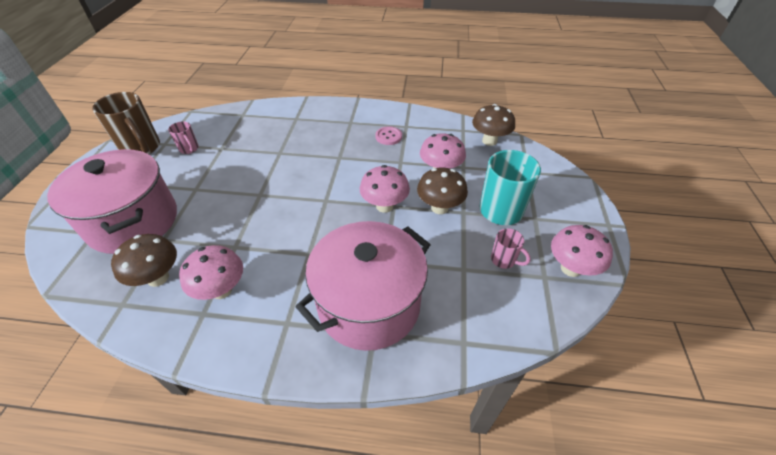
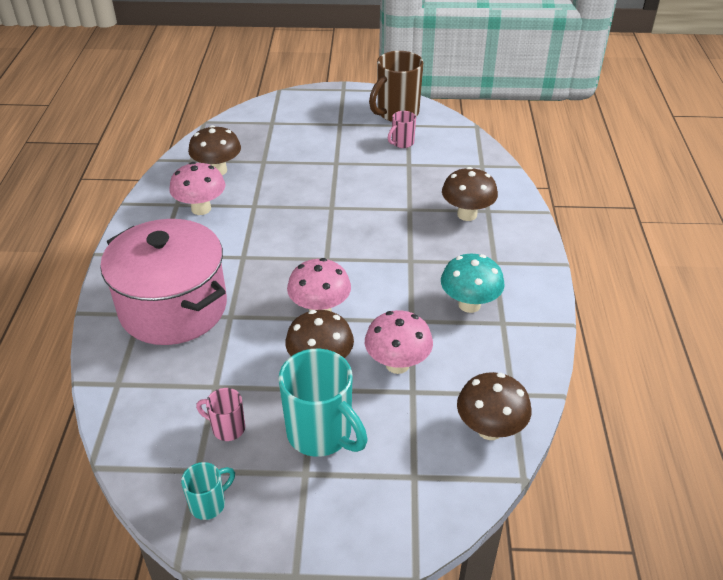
camera: 85 degrees right, 5 degrees down
(133, 222) = (286, 139): pink pot -> none
(297, 127) = (467, 214): none -> brown mushroom
(388, 136) = (469, 304): pink button -> turquoise mushroom
(504, 260) = (227, 428): pink mug -> pink mug turned 75 degrees clockwise
(571, 268) = (209, 504): pink mushroom -> turquoise mug

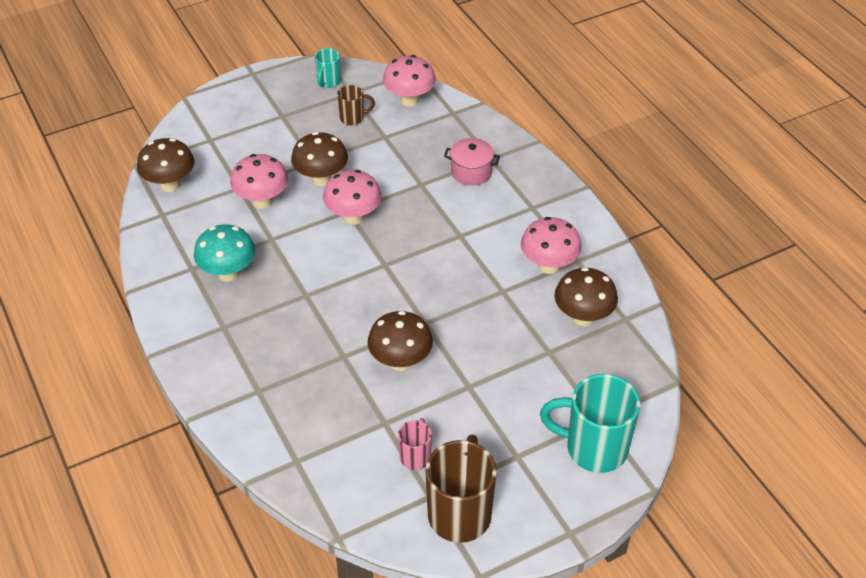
camera: 150 degrees right, 5 degrees up
(144, 424) = (409, 100): none -> pink mushroom
(173, 308) = (471, 172): pink pot -> pink pot, size x0.43
(227, 428) = (353, 118): pink mug -> brown mug
(321, 434) = (287, 138): turquoise mug -> turquoise mug (593, 448)
(467, 214) = (278, 375): brown mushroom -> brown mushroom (400, 361)

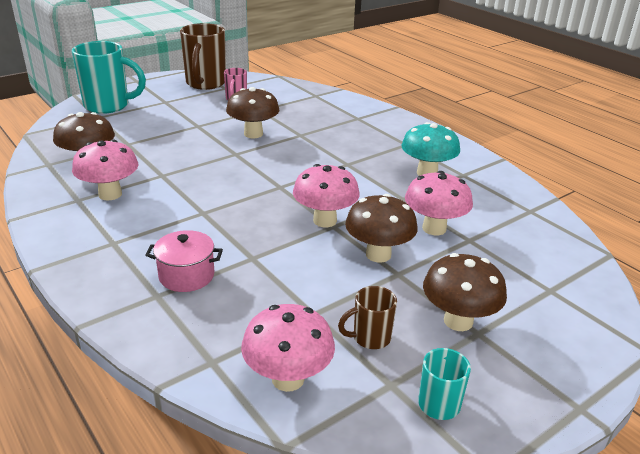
camera: 170 degrees right, 15 degrees down
(170, 185) = (549, 237): brown mushroom -> brown mushroom (458, 321)

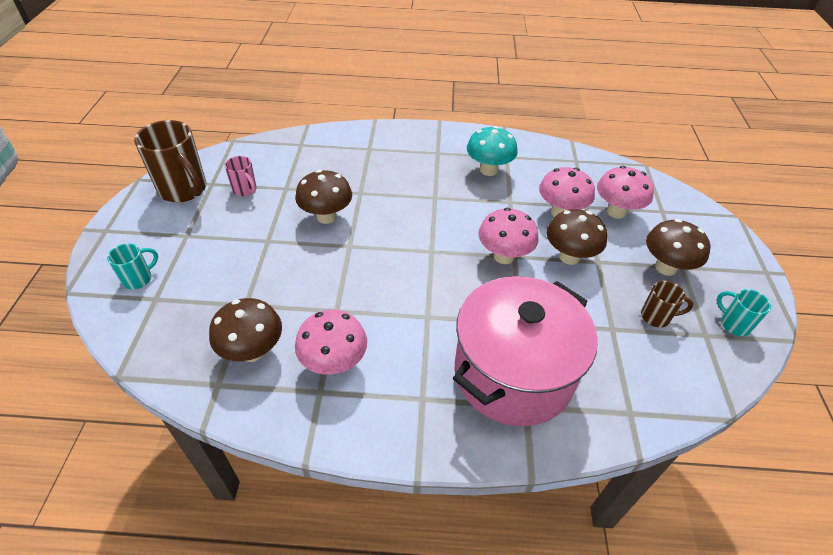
camera: 50 degrees left, 15 degrees up
(109, 106) = (139, 279): turquoise mug -> turquoise mug, size x0.51
(186, 276) = (513, 374): pink pot -> pink pot, size x2.33
(288, 379) = (673, 381): pink mushroom -> pink mushroom (616, 212)
(370, 338) = (656, 317): brown mug -> brown mug turned 105 degrees counterclockwise

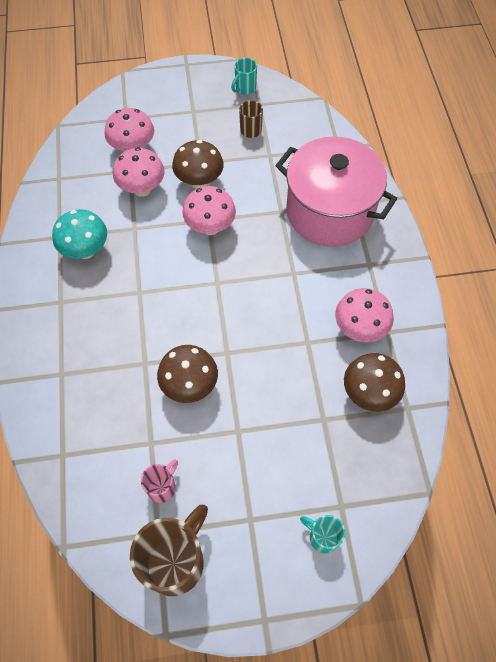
camera: 100 degrees left, 15 degrees up
(666, 267) = (196, 121): brown mushroom -> none

